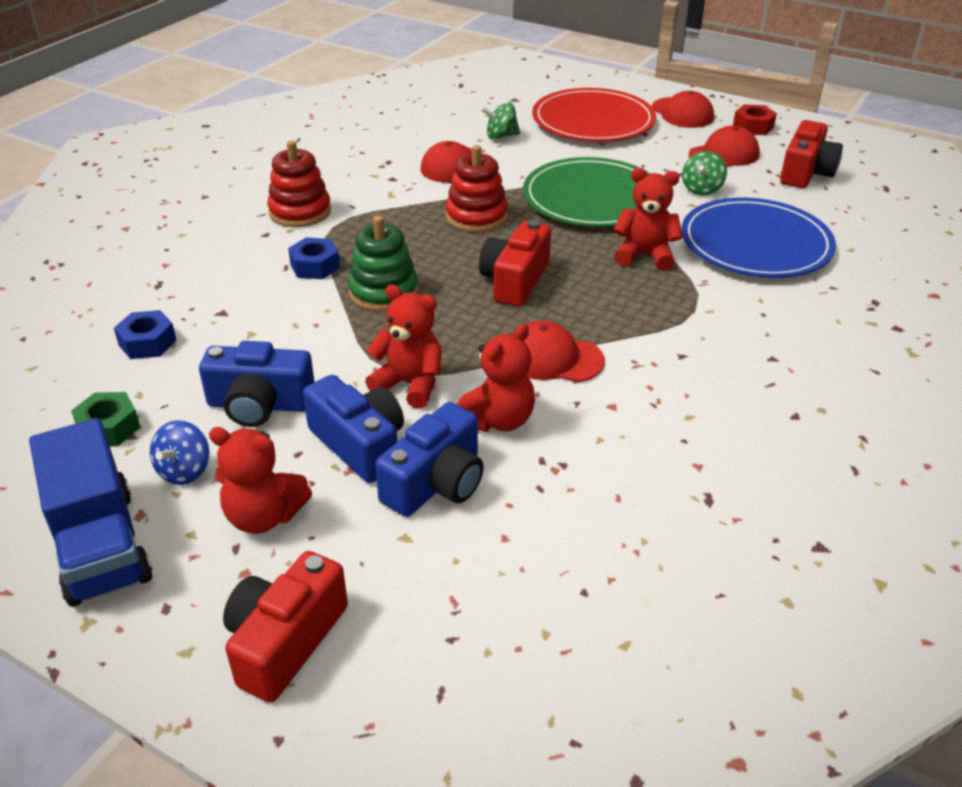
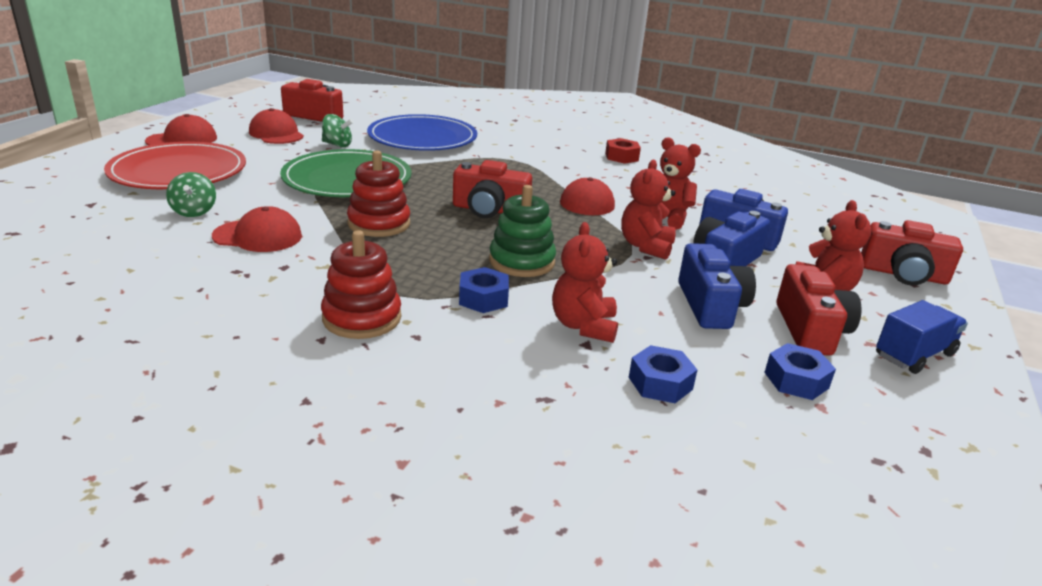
camera: 100 degrees left, 10 degrees down
(100, 545) = (914, 355): blue truck -> blue truck, size x0.67
(108, 428) = (796, 380): green nut -> blue nut
(185, 471) = (810, 330): blue spinning top -> red camera
(644, 255) = (443, 168): red teddy bear -> red teddy bear (584, 326)
(753, 127) = (226, 121): red nut -> red nut (621, 157)

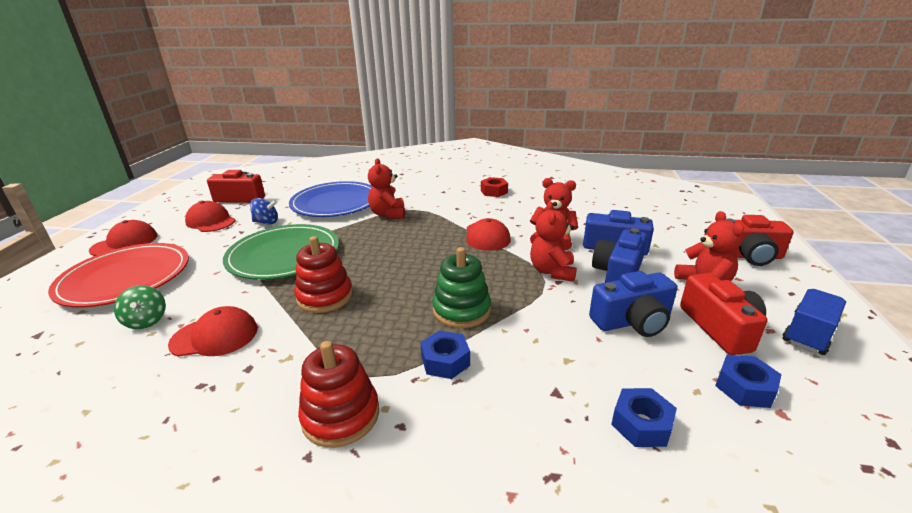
camera: 10 degrees left, 0 degrees up
(337, 145) = (266, 222): green spinning top -> blue spinning top
(489, 210) = (414, 262): red camera -> none
(584, 326) = (544, 371): red teddy bear -> red teddy bear (388, 214)
(710, 305) = (632, 321): blue camera -> blue camera turned 90 degrees clockwise

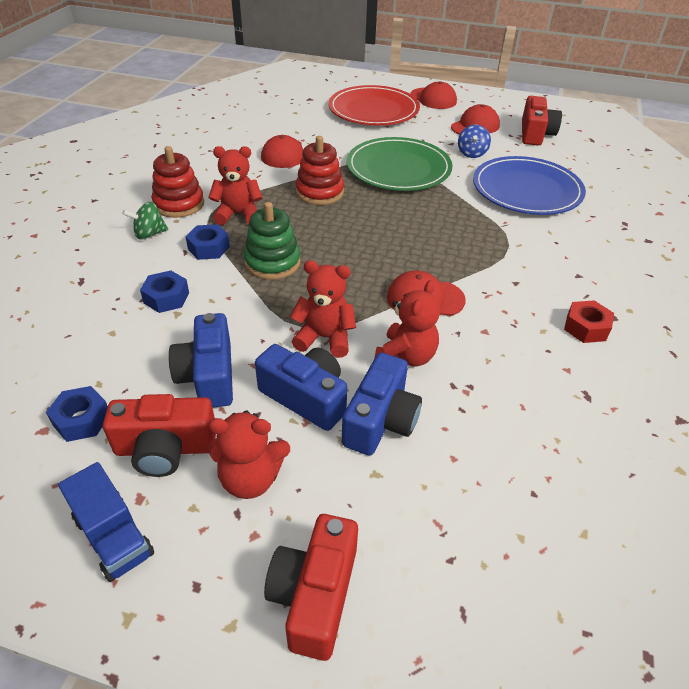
camera: 95 degrees right, 15 degrees up
(146, 321) = (311, 127): green spinning top -> green spinning top (149, 234)
(388, 214) = (493, 226): red teddy bear -> red teddy bear (238, 214)
(641, 424) = (89, 335): blue nut -> blue nut (166, 298)

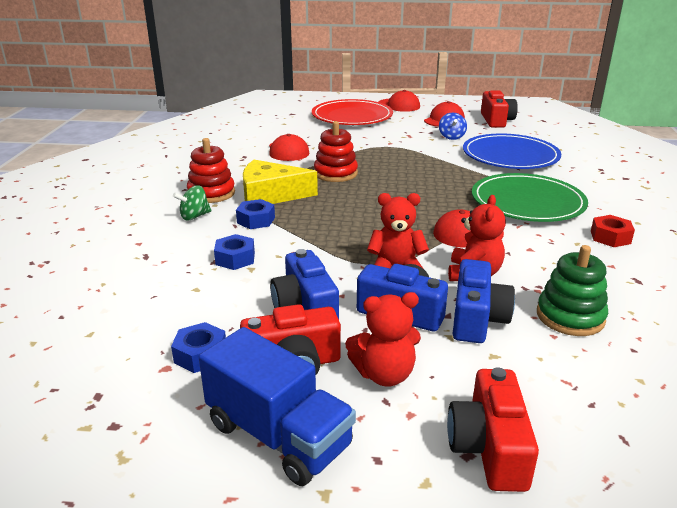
camera: 10 degrees left, 15 degrees down
(113, 536) = (278, 435): blue truck -> blue truck, size x1.50
(238, 214) = (270, 195): red teddy bear -> yellow cheese
(272, 262) = (320, 224): green stacking toy -> green stacking toy (570, 317)
(398, 168) = (395, 152): green plate -> green plate (527, 202)

